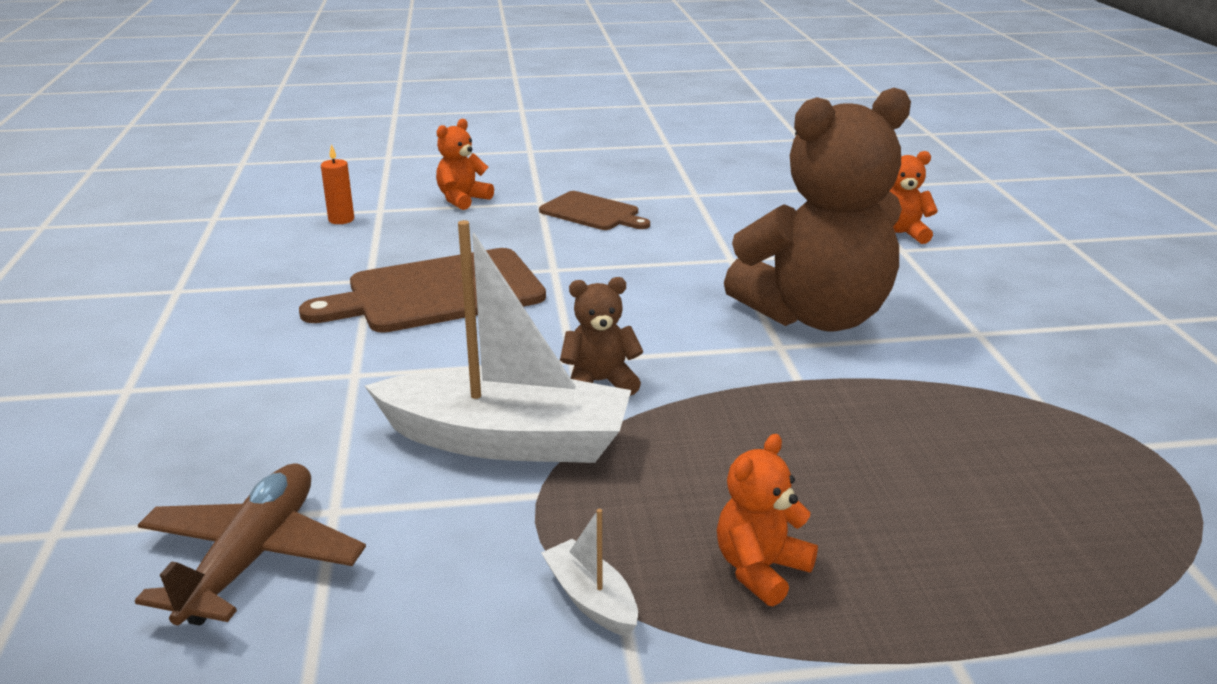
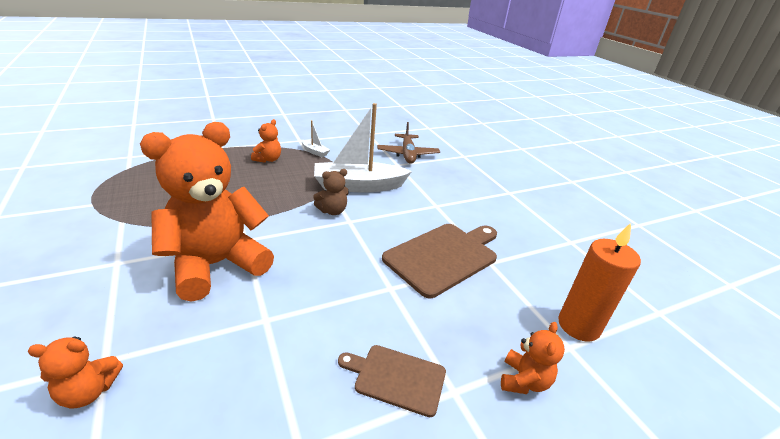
camera: 160 degrees right, 5 degrees up
(341, 219) = (578, 326): orange candle -> orange candle, size x2.05
(816, 316) = (216, 265): brown teddy bear -> orange teddy bear

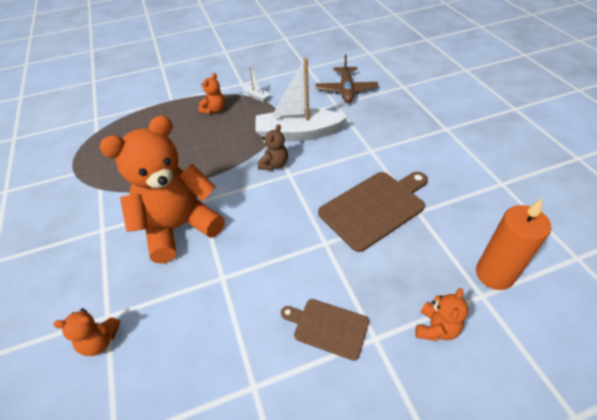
camera: 10 degrees right, 15 degrees up
(332, 211) = (274, 164): brown teddy bear -> brown teddy bear turned 45 degrees counterclockwise

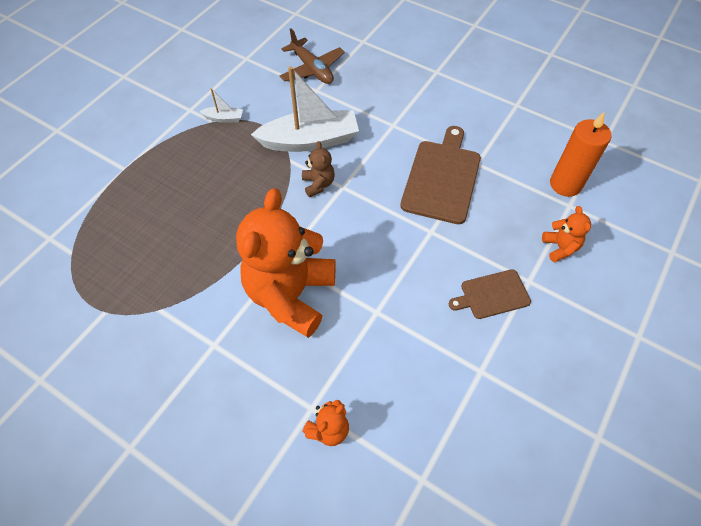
camera: 40 degrees left, 10 degrees up
(214, 110) = (192, 156): orange teddy bear -> none
(298, 134) = (310, 140): white boat -> white boat turned 150 degrees counterclockwise

